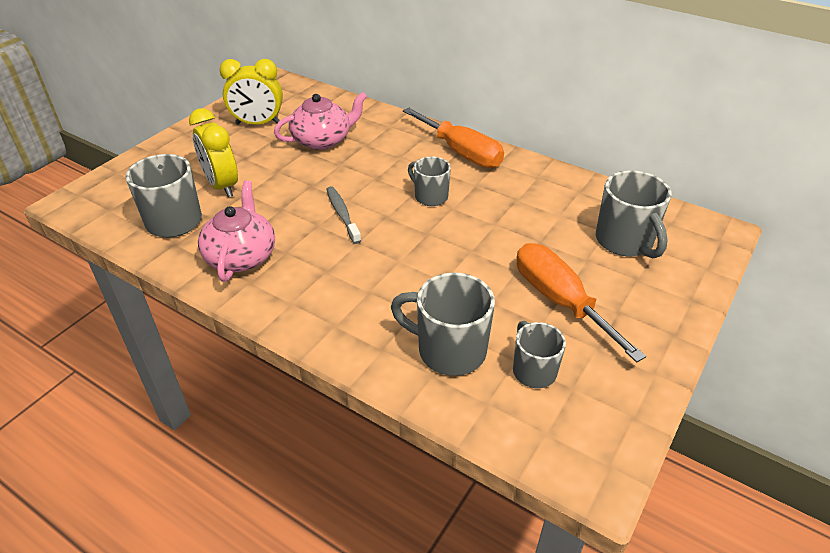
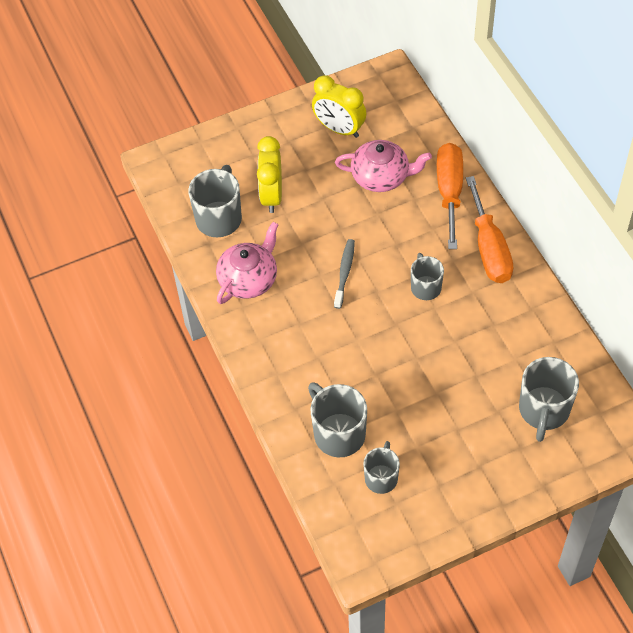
camera: 35 degrees right, 15 degrees up
(560, 301) = (445, 435): orange screwdriver -> orange screwdriver (449, 192)

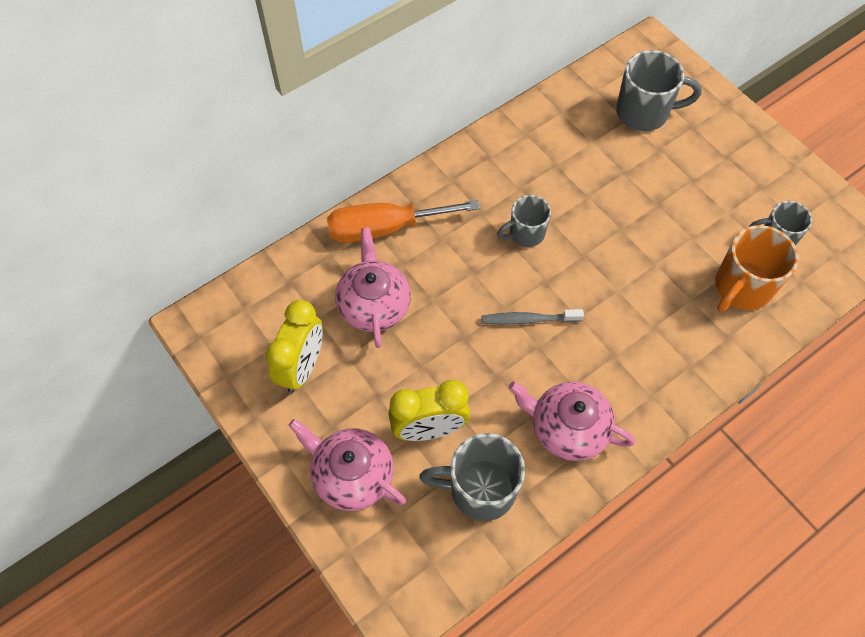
camera: 105 degrees left, 5 degrees up
(251, 148) = (352, 475): none -> pink teapot
(338, 433) = (741, 288): grey mug -> orange mug
(489, 248) = (457, 180): orange screwdriver -> none

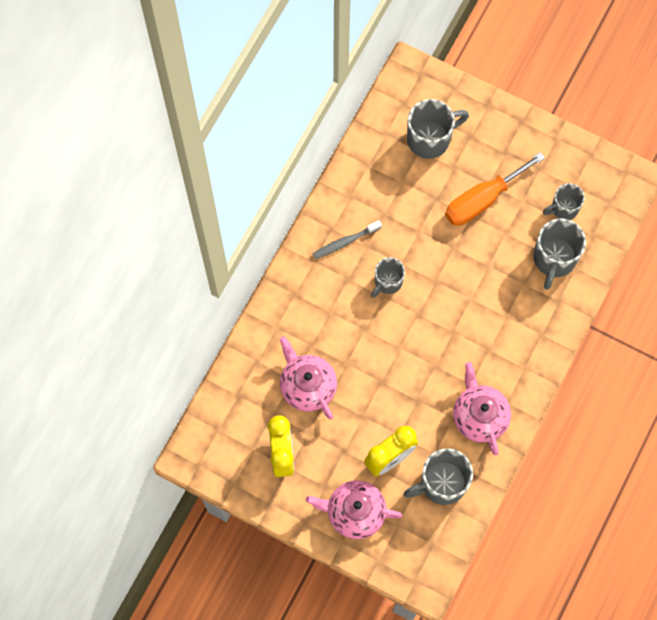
camera: 25 degrees left, 10 degrees up
(384, 228) = (285, 323): orange screwdriver -> orange screwdriver (482, 200)
(528, 319) = (419, 349): grey toothbrush -> grey toothbrush (345, 242)
(568, 428) = (479, 416): pink teapot -> pink teapot turned 75 degrees clockwise
(741, 288) = (554, 259): orange mug -> grey mug

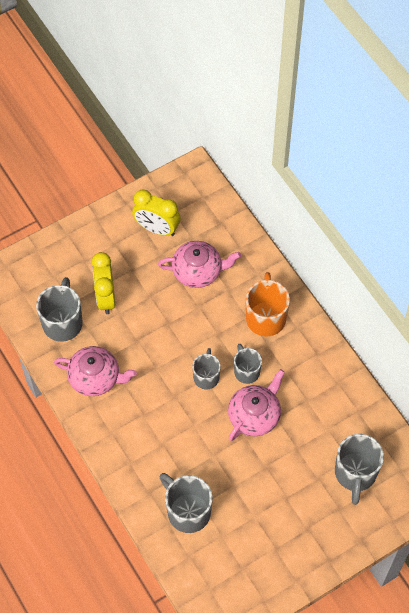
camera: 120 degrees right, 10 degrees down
(320, 294) = (266, 317): none -> orange mug
(345, 242) = (299, 358): grey toothbrush -> none
(355, 512) = (82, 253): pink teapot -> pink teapot (254, 415)
(482, 200) = (274, 484): orange screwdriver -> none
(563, 208) = (228, 547): grey mug -> grey mug (206, 376)

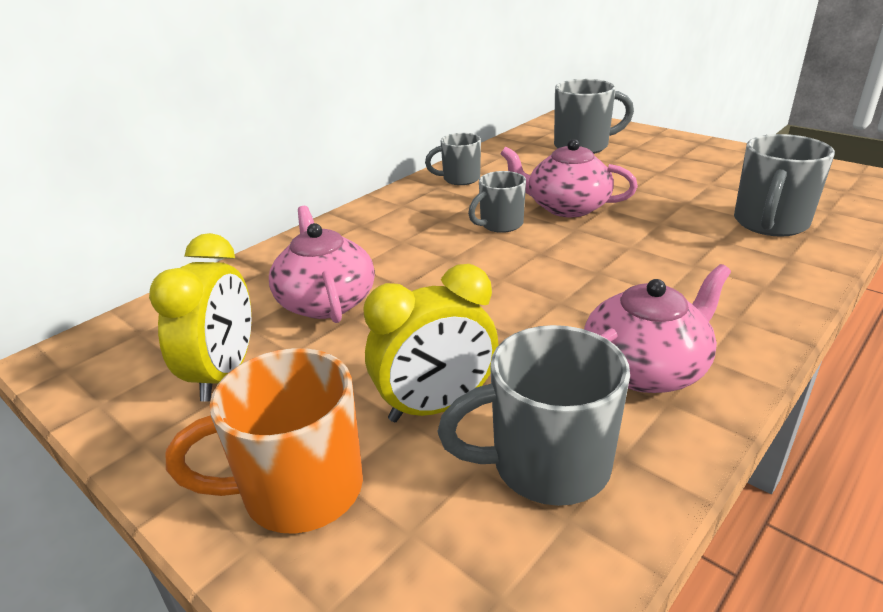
camera: 105 degrees left, 30 degrees down
(95, 378) = (645, 369): pink teapot -> pink teapot turned 60 degrees clockwise
(206, 376) = (536, 252): grey mug -> grey mug (459, 179)
(266, 317) = (396, 227): orange mug -> orange mug (299, 490)

